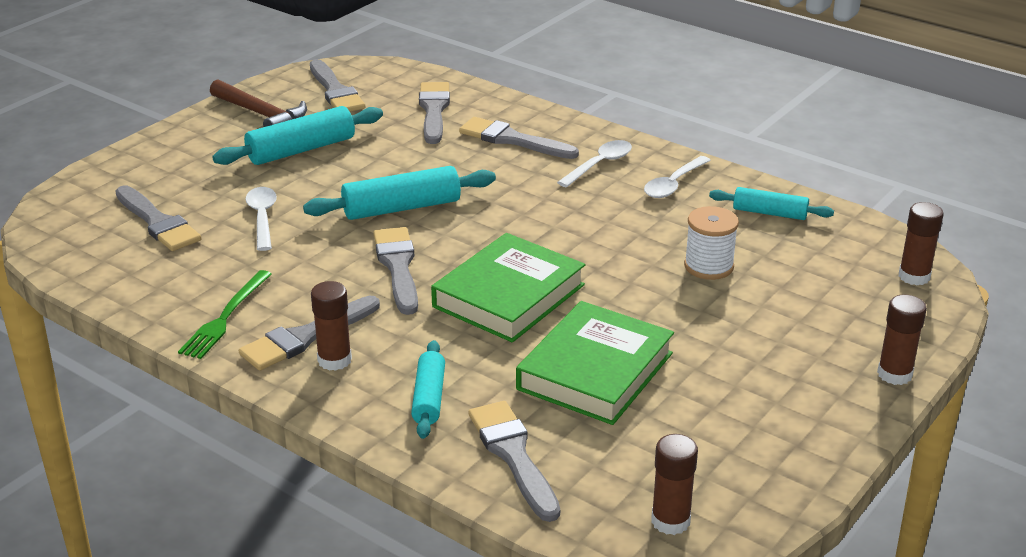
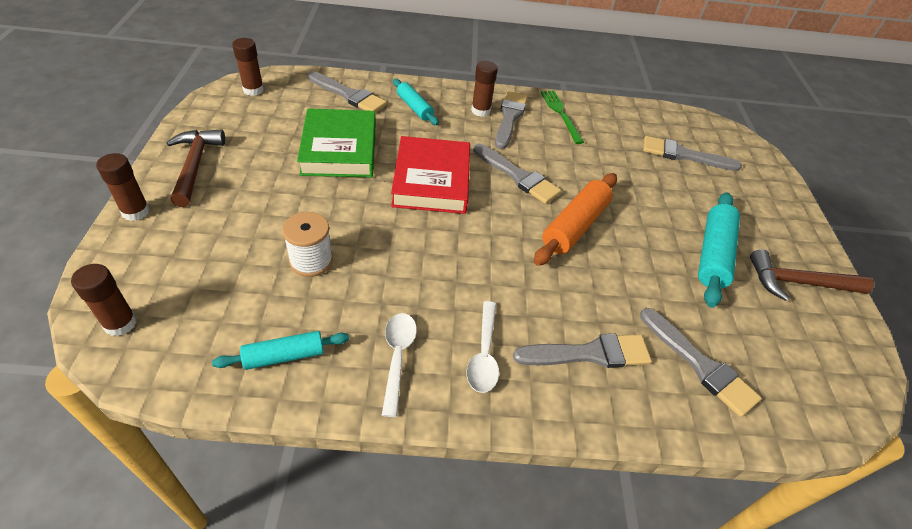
camera: 140 degrees right, 15 degrees up
(262, 218) = (639, 181): white spoon -> none
(335, 91) = (806, 349): grey brush -> none
(401, 208) = (575, 226): turquoise rolling pin -> orange rolling pin
(509, 296) = (431, 180): green book -> red book
(808, 411) = (195, 165): none -> brown hammer

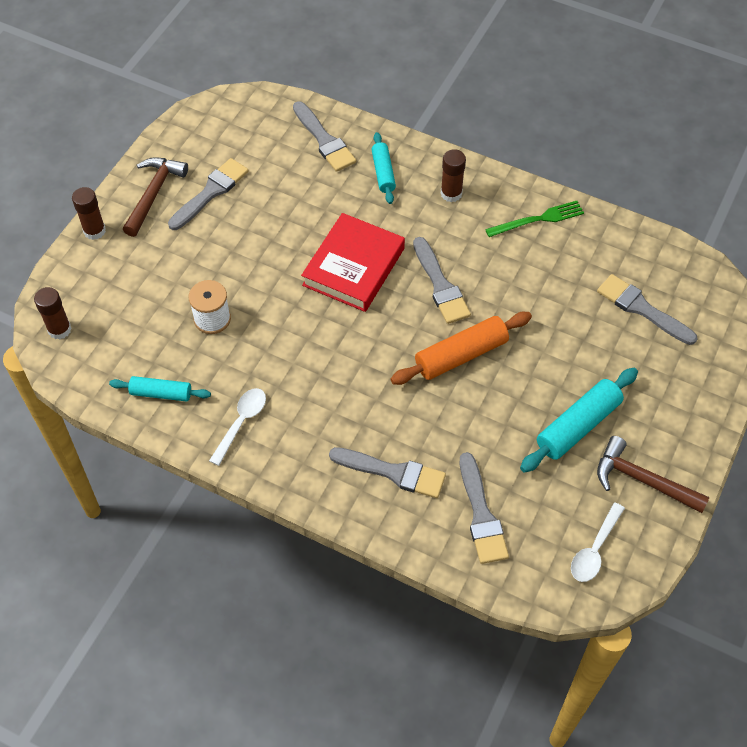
camera: 30 degrees right, 10 degrees up
(253, 90) = (235, 112): brown glue stick -> none
(339, 149) = (285, 207): green book -> none
(484, 354) = (308, 443): white spoon -> white spoon (594, 549)
(509, 117) = (477, 210): grey brush -> grey brush (211, 192)
(561, 114) = (538, 219): green fork -> green fork turned 60 degrees clockwise

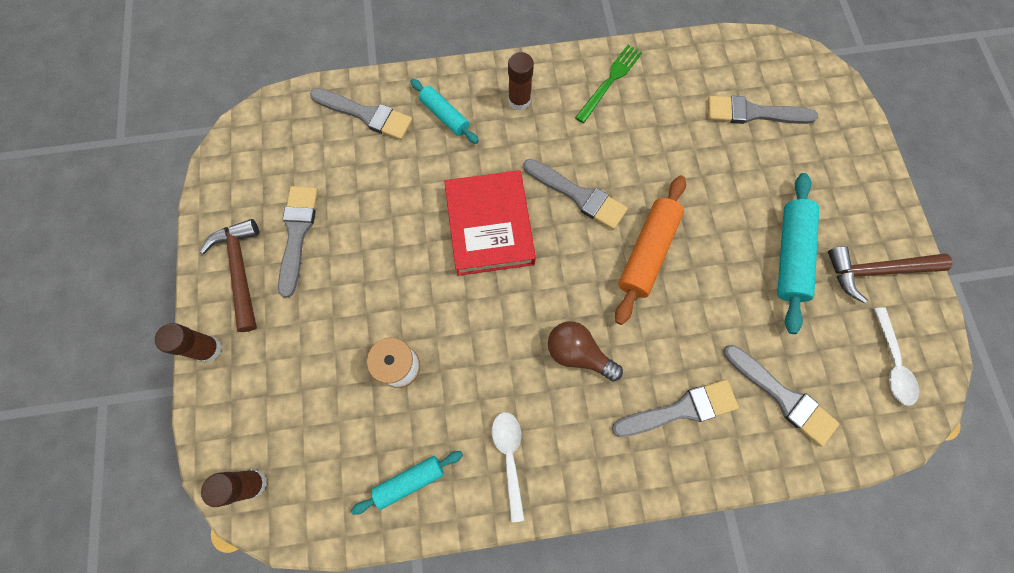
camera: 35 degrees left, 15 degrees up
(348, 389) = (578, 353): none -> brown light bulb

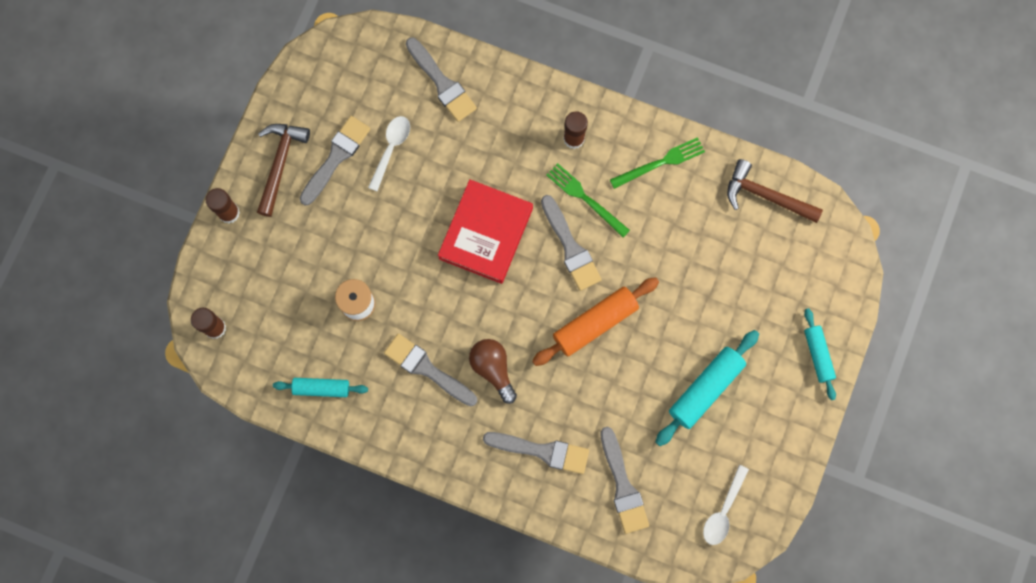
camera: 30 degrees right, 5 degrees up
(445, 116) = (505, 119): turquoise rolling pin -> turquoise rolling pin (818, 355)
(509, 457) = (399, 412): white spoon -> white spoon (391, 149)
(563, 145) = (585, 198): none -> green fork
(753, 113) = (762, 258): grey brush -> grey brush (427, 369)
(875, 271) = (764, 439): brown hammer -> brown hammer (765, 196)

